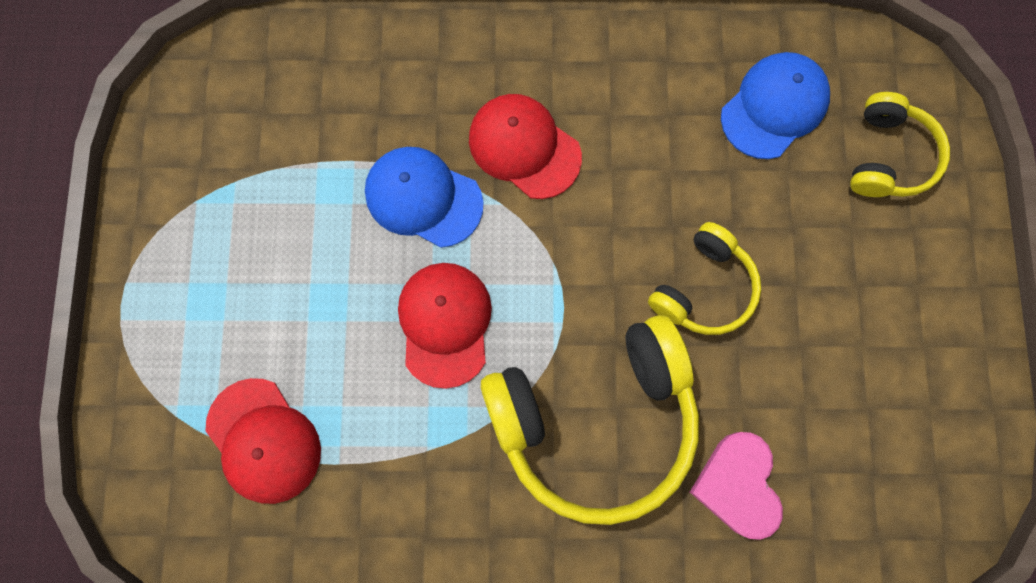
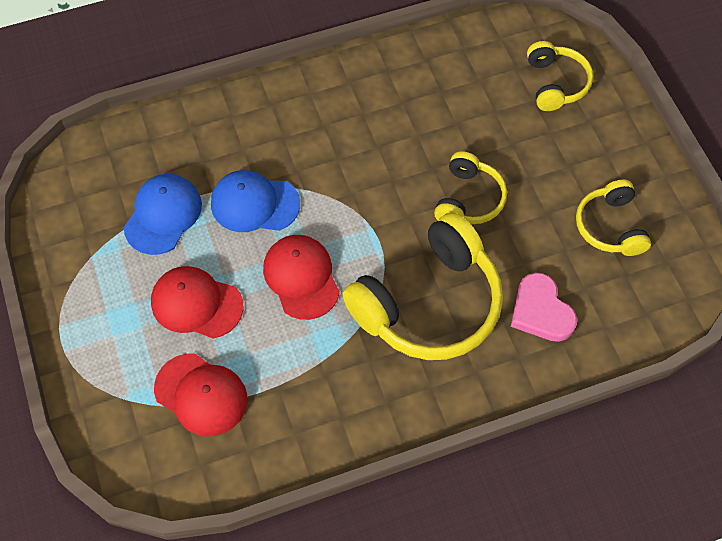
camera: 20 degrees left, 15 degrees down
(524, 147) = (312, 151): red cap -> red cap (196, 304)
(774, 107) = (470, 76): blue cap -> blue cap (163, 215)
(879, 396) = (610, 226): none -> yellow headphones

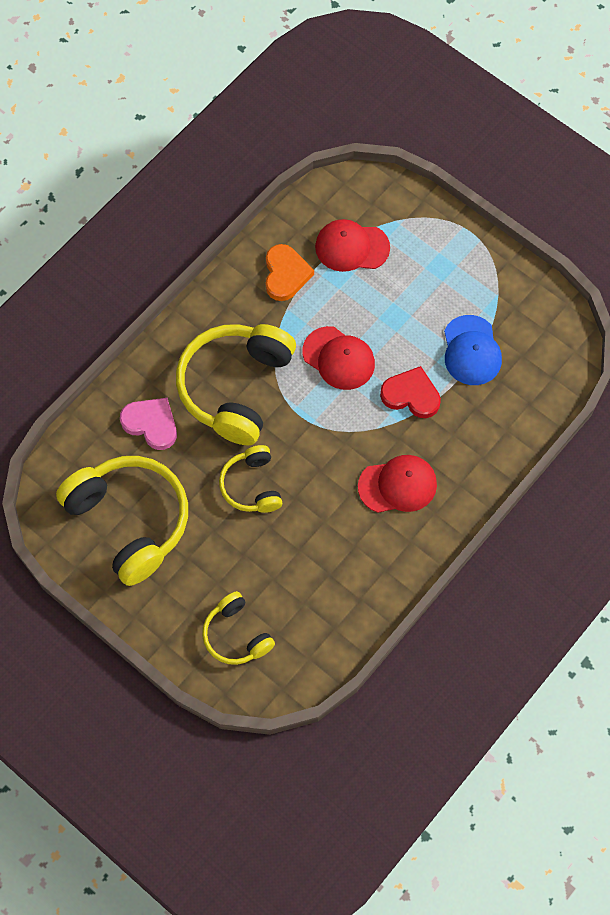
camera: 150 degrees right, 5 degrees up
(196, 304) = (399, 302): red cap -> red cap (397, 485)
(255, 204) = (411, 395): blue cap -> red heart
(296, 402) = (285, 274): none -> orange heart
(610, 226) = (130, 521): yellow headphones -> yellow headphones, size x1.85

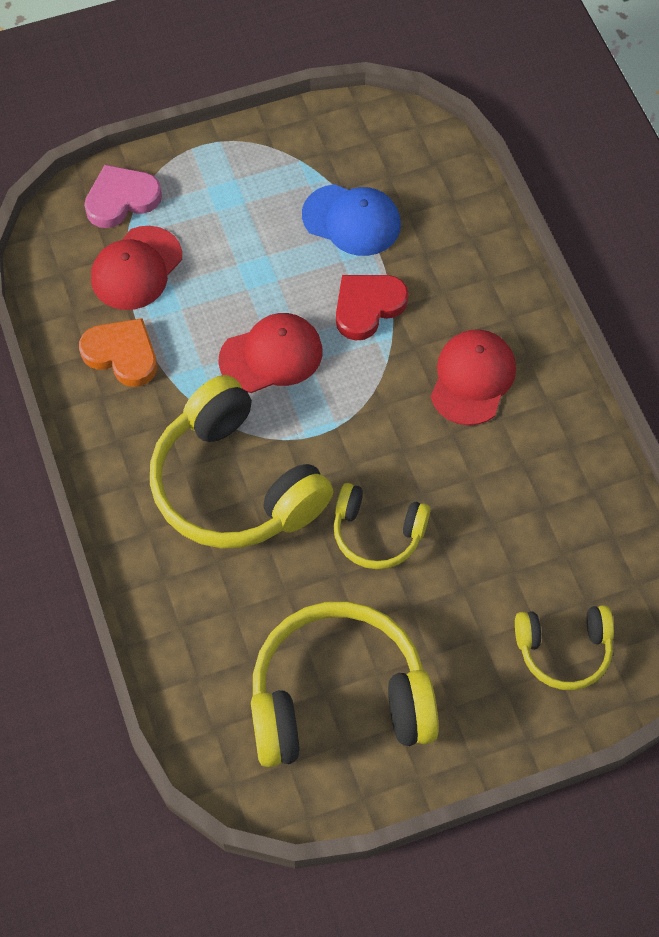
camera: 60 degrees left, 5 degrees down
(151, 424) = (221, 606): pink heart -> pink heart (121, 199)

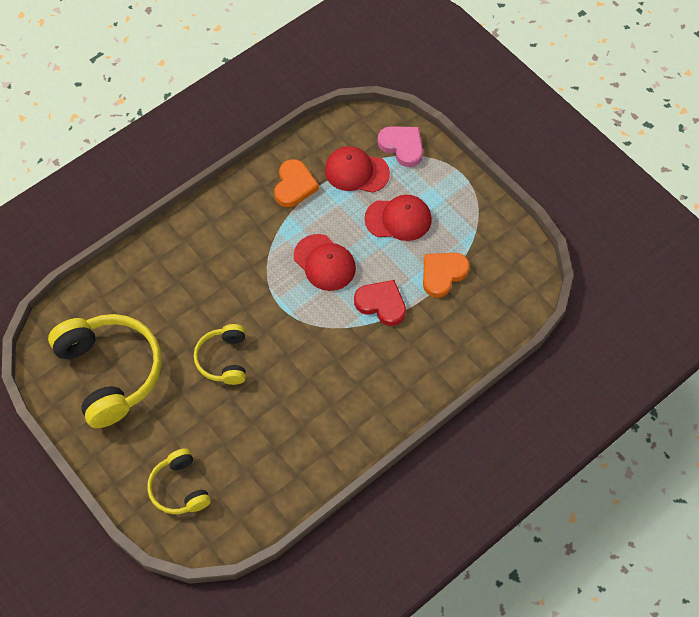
camera: 70 degrees right, 0 degrees up
(235, 485) = (229, 273): yellow headphones -> none
(351, 220) = (443, 274): blue cap -> orange heart
(472, 379) = (353, 380): red cap -> red cap (398, 219)

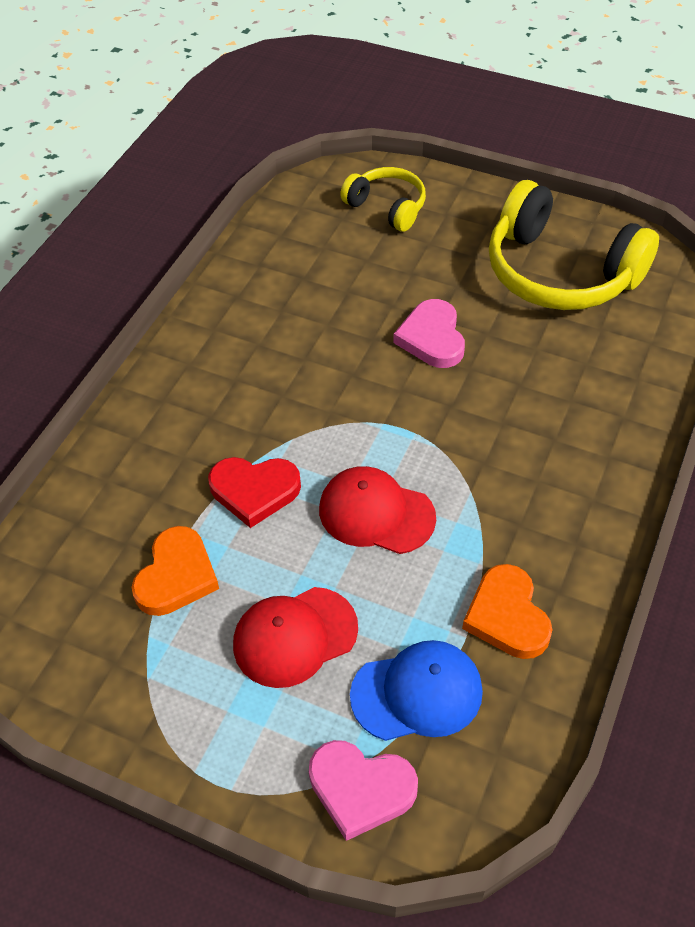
camera: 155 degrees right, 10 degrees down
(224, 359) = (432, 338): yellow headphones -> pink heart
(356, 172) = (417, 693): red cap -> blue cap

